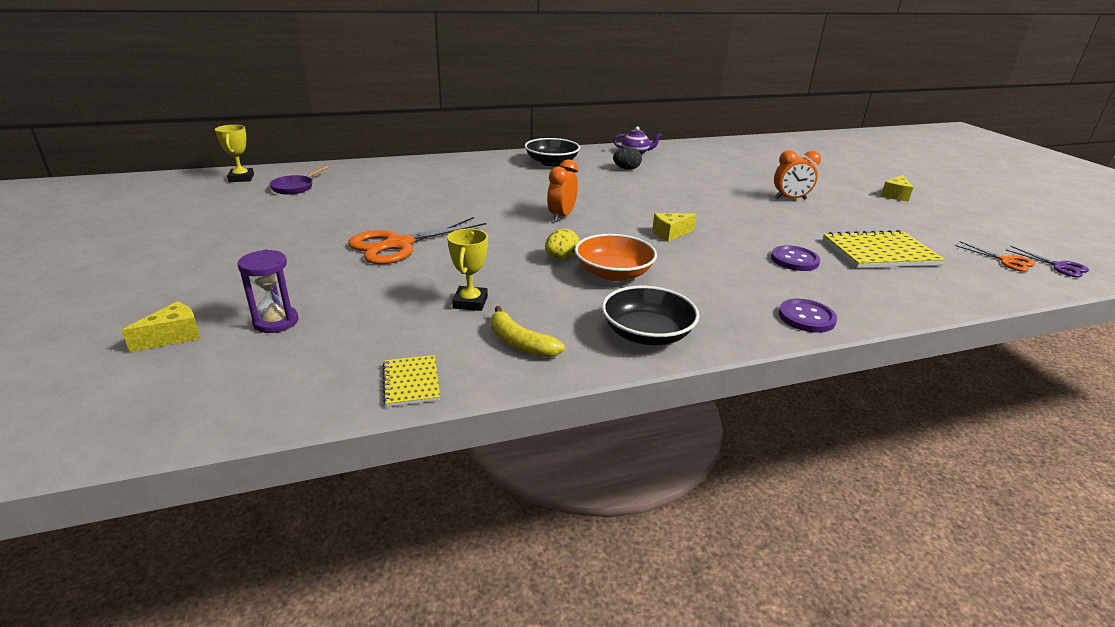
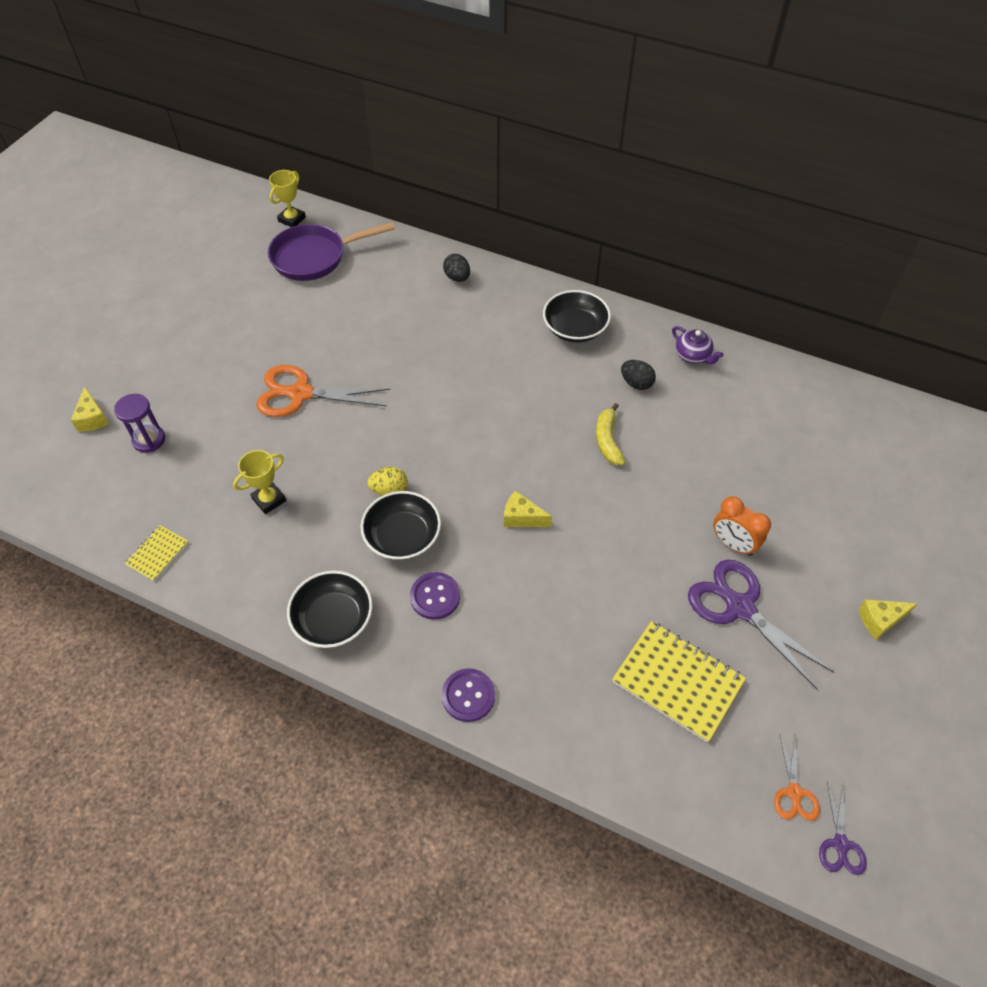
camera: 45 degrees right, 25 degrees up
(173, 336) = (92, 418): yellow cheese -> yellow cheese turned 75 degrees clockwise
(295, 187) = (315, 257): purple pan -> purple pan, size x1.88
(434, 166) = (457, 277): none -> black egg
(520, 343) = (249, 565): yellow banana -> yellow banana (607, 440)
(561, 216) = (465, 430): orange clock -> none
(613, 273) = (402, 536): orange bowl -> black bowl
(794, 260) = (575, 630): purple button -> purple button (435, 596)
(841, 216) = (740, 608): none -> purple scissors

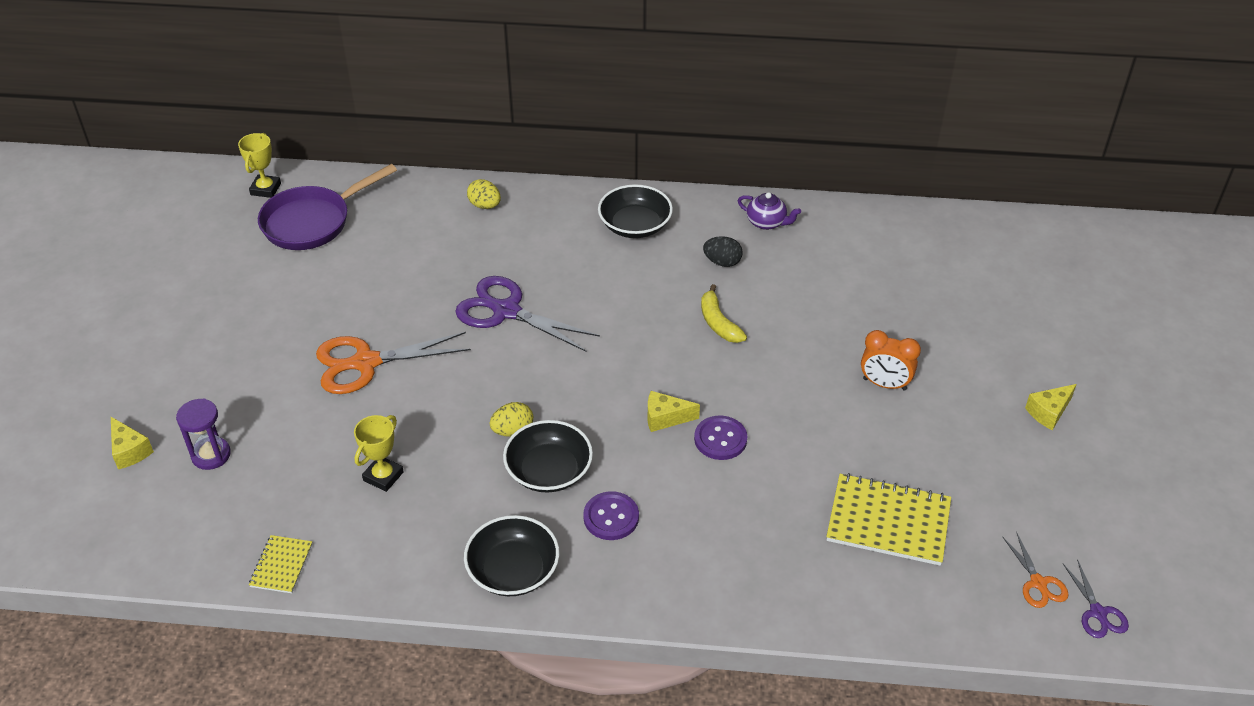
camera: 20 degrees left, 10 degrees down
(457, 277) = (485, 205): black egg -> yellow egg
(468, 696) = (690, 598): purple button -> purple button (720, 439)
(740, 608) = (917, 439): purple scissors -> purple scissors (506, 311)

